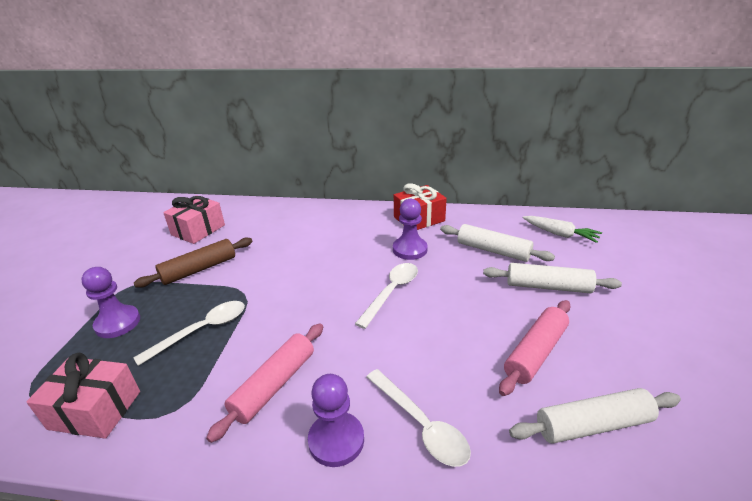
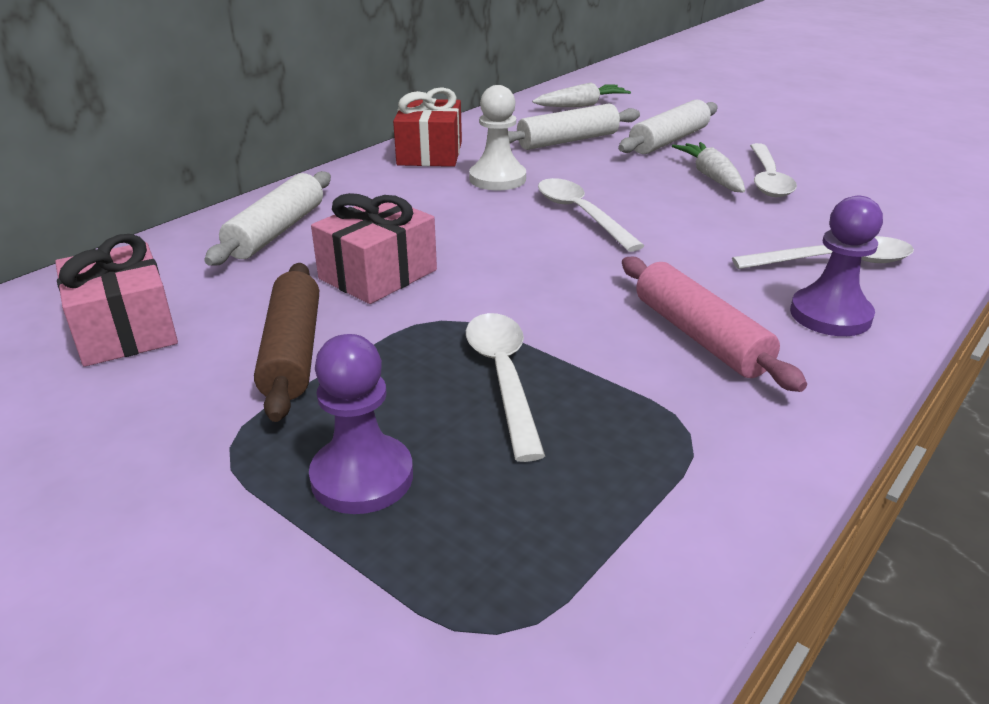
camera: 60 degrees left, 0 degrees up
(95, 410) = (625, 526): pink gift -> pink gift (378, 274)
(410, 249) = (497, 179): purple pawn -> white pawn
(506, 324) = (711, 177): none -> white carrot
(535, 352) = (768, 179): pink rolling pin -> white spoon
(593, 425) = (880, 190): white rolling pin -> white rolling pin (276, 231)

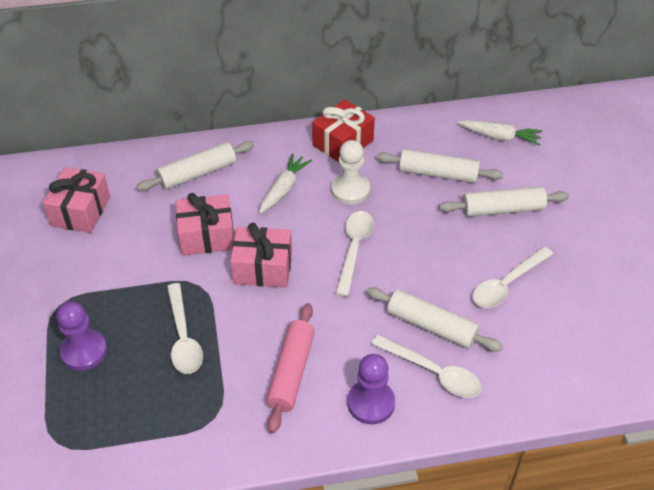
camera: 40 degrees right, 15 degrees up
(293, 352) = (125, 266): brown rolling pin -> none
(501, 270) = (263, 268): none -> pink gift
(503, 377) = (183, 337): white spoon -> white spoon turned 135 degrees clockwise
(711, 177) = (475, 261): white carrot -> white carrot (284, 189)
(764, 232) = (431, 326): none -> white rolling pin

